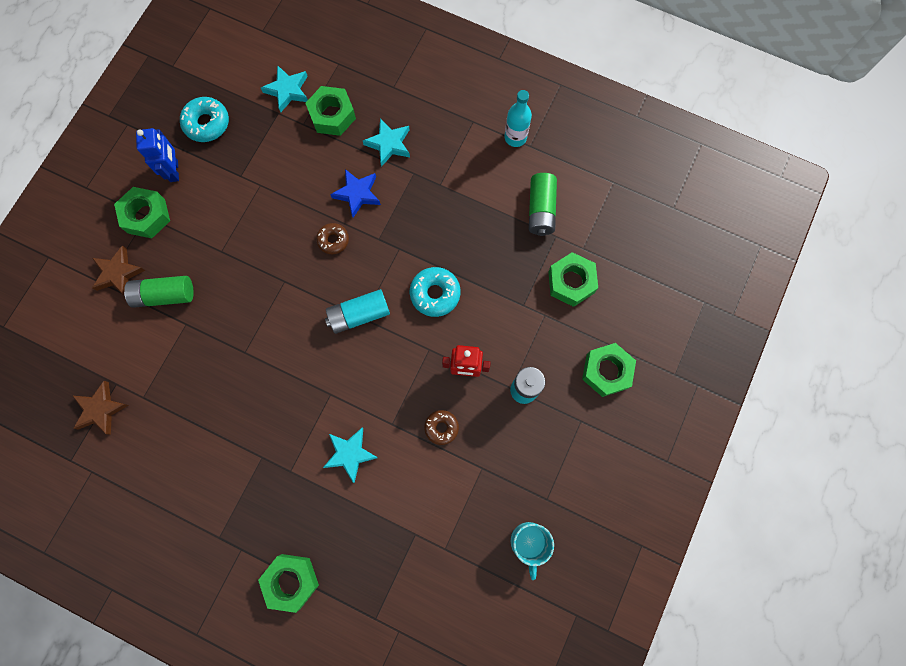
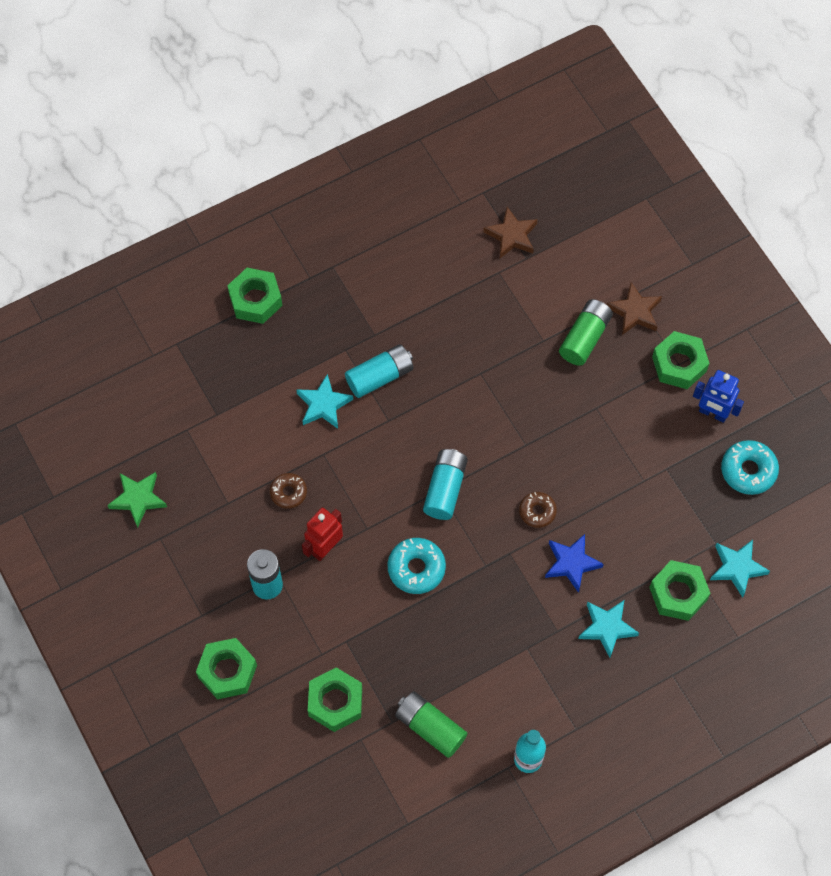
camera: 125 degrees right, 10 degrees down
(297, 427) = (380, 376): none -> turquoise battery
(529, 542) = (138, 499): turquoise mug -> green star

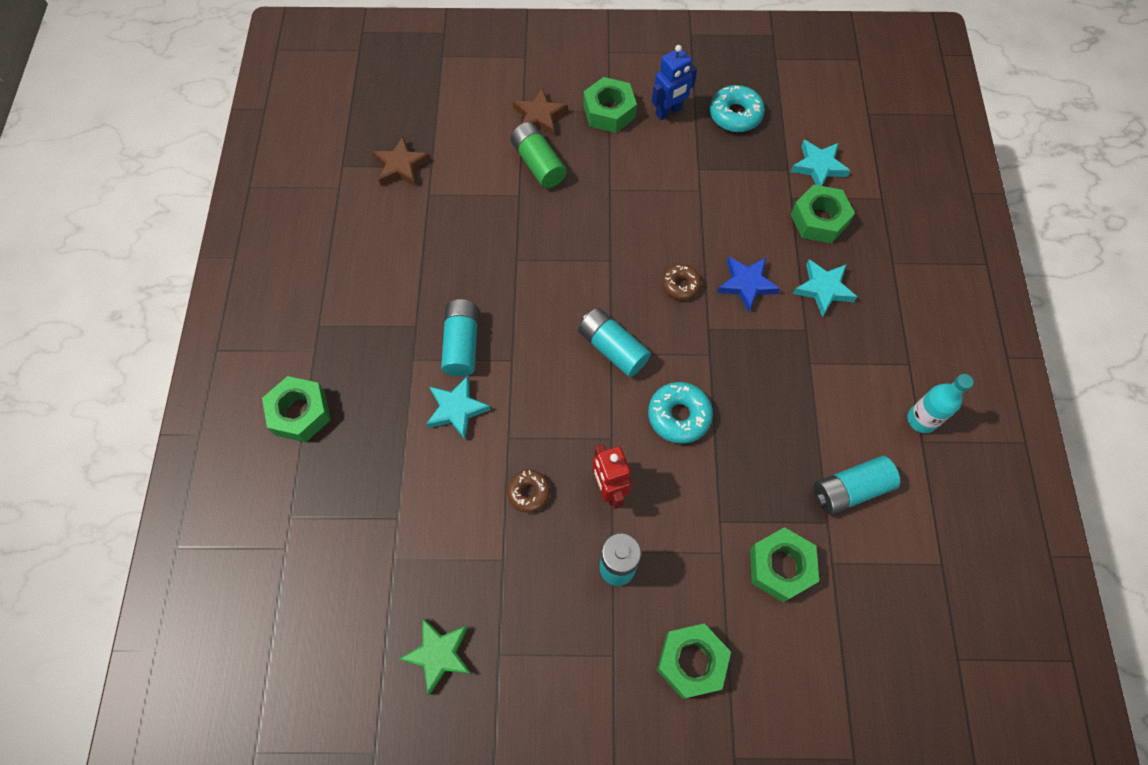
camera: 60 degrees left, 0 degrees up
(430, 727) = (850, 490): green battery -> turquoise battery

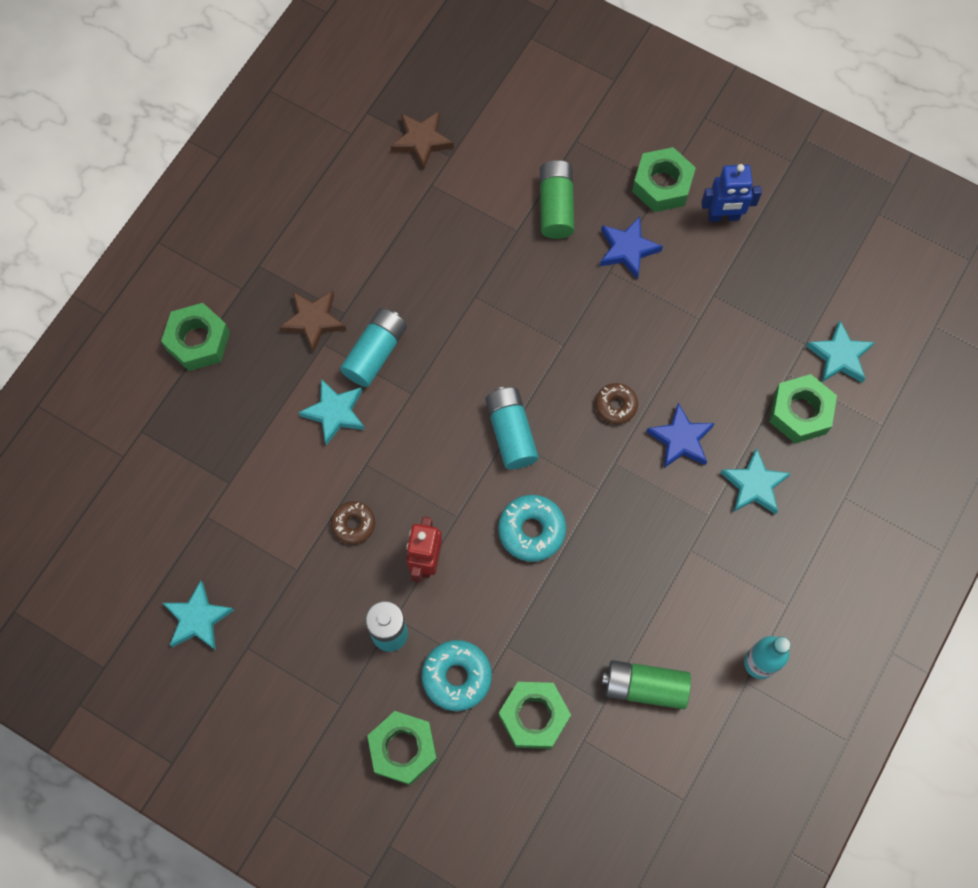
camera: 30 degrees right, 5 degrees up
(439, 654) = (198, 619): green star -> turquoise star
(539, 117) = (588, 155): brown star -> brown star (313, 321)
(613, 168) = (627, 249): none -> blue star
(735, 115) = (791, 255): turquoise donut -> turquoise donut (456, 677)
(850, 490) = (645, 687): turquoise battery -> green battery

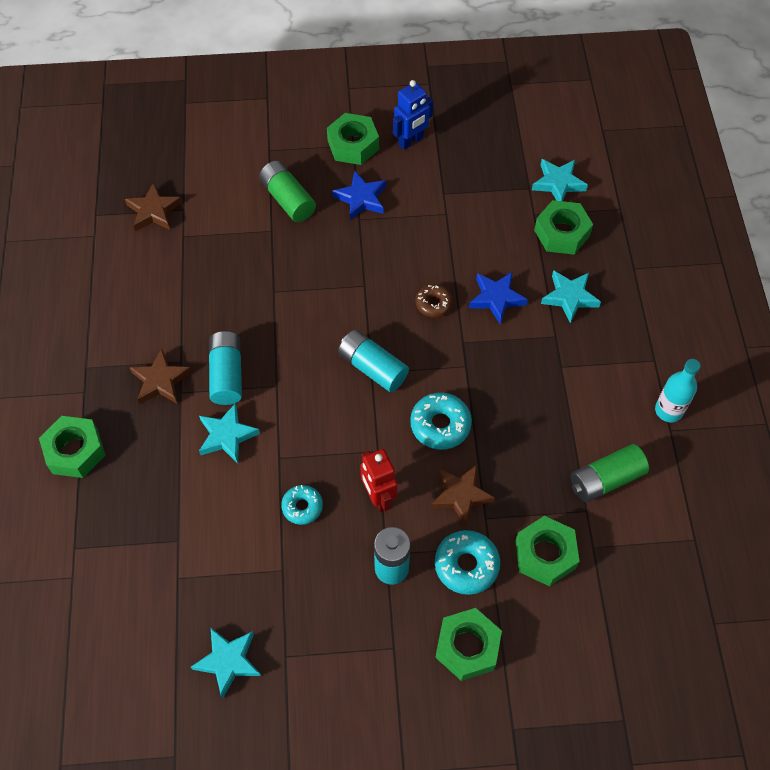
camera: 35 degrees left, 10 degrees down
(353, 524) = (302, 507): brown donut -> turquoise donut
(500, 609) = (460, 495): none -> brown star

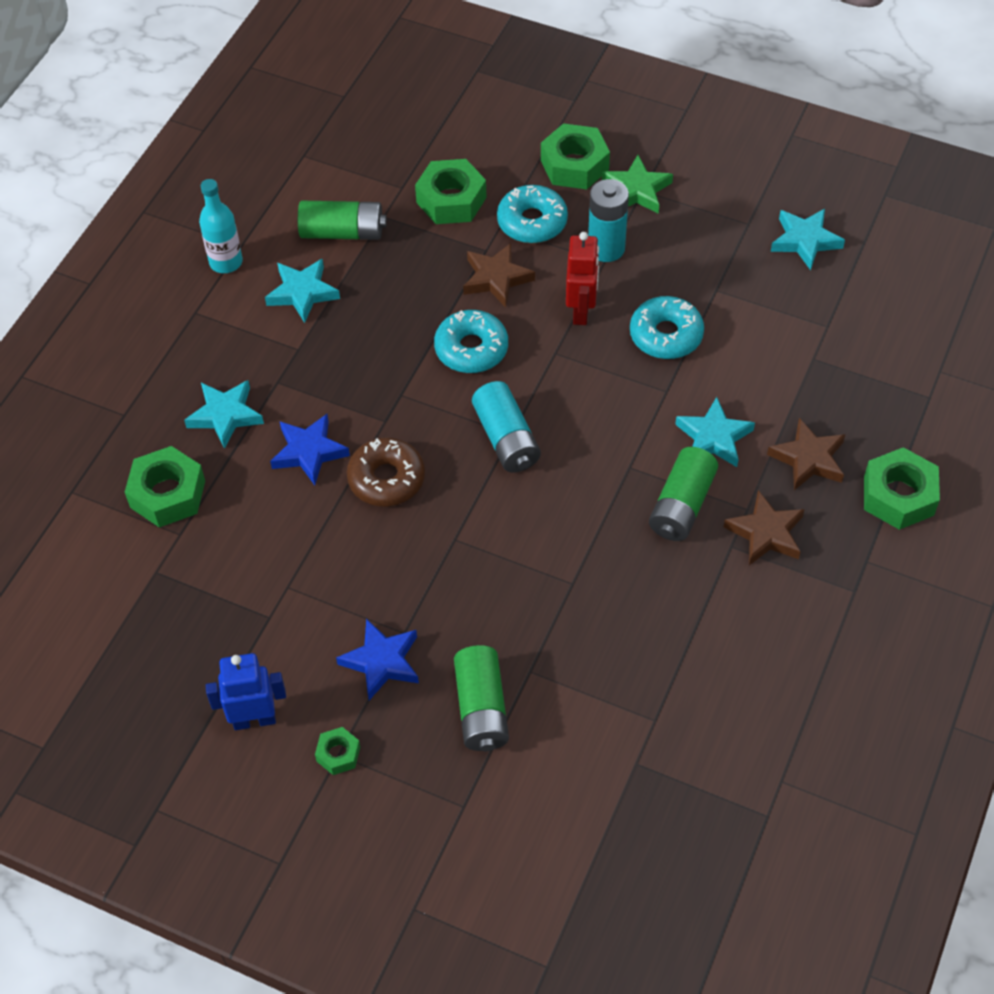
camera: 150 degrees left, 5 degrees down
(154, 211) = (679, 781): brown star -> brown star (808, 459)
(227, 374) = (682, 505): turquoise battery -> green battery
(302, 507) = (666, 335): turquoise donut -> turquoise donut, size x1.54
(353, 145) = (338, 754): green nut -> green nut, size x0.53
(399, 645) = (636, 190): none -> green star
(433, 304) = (386, 479): brown donut -> brown donut, size x1.54
(558, 183) = (114, 561): turquoise star -> turquoise star (302, 293)

